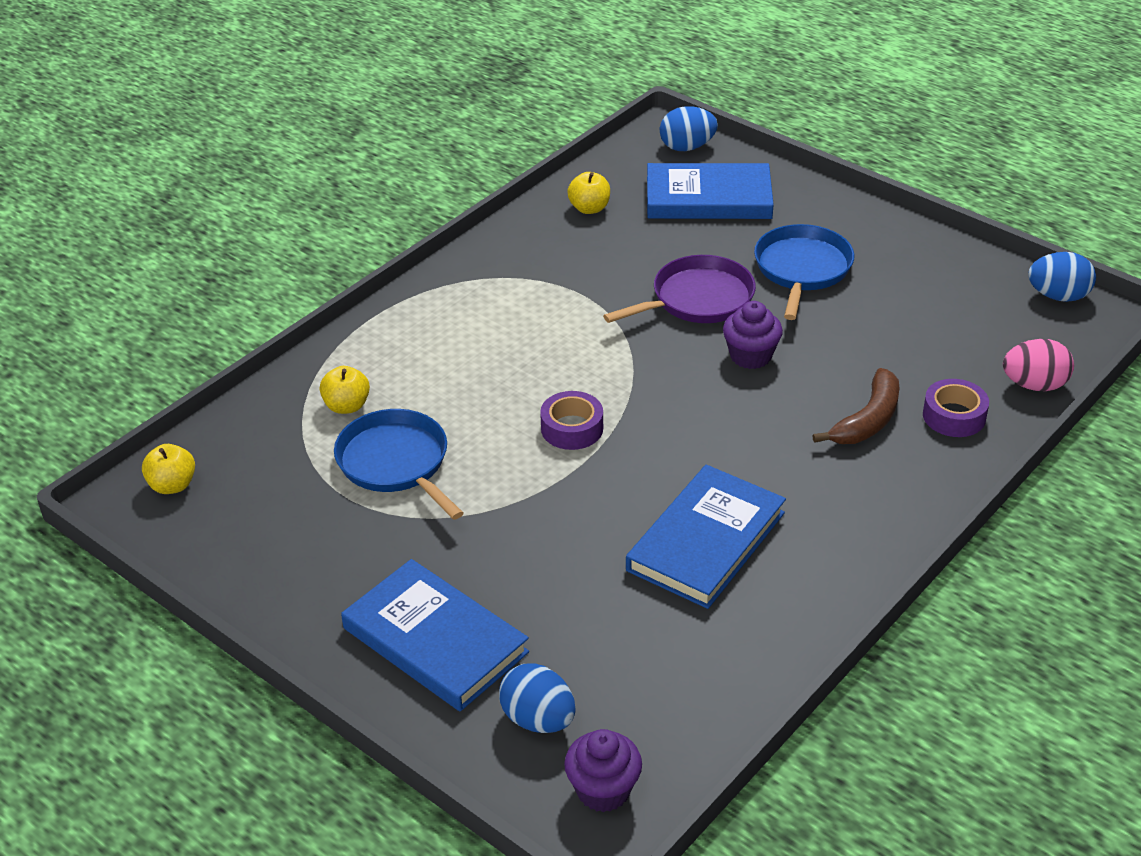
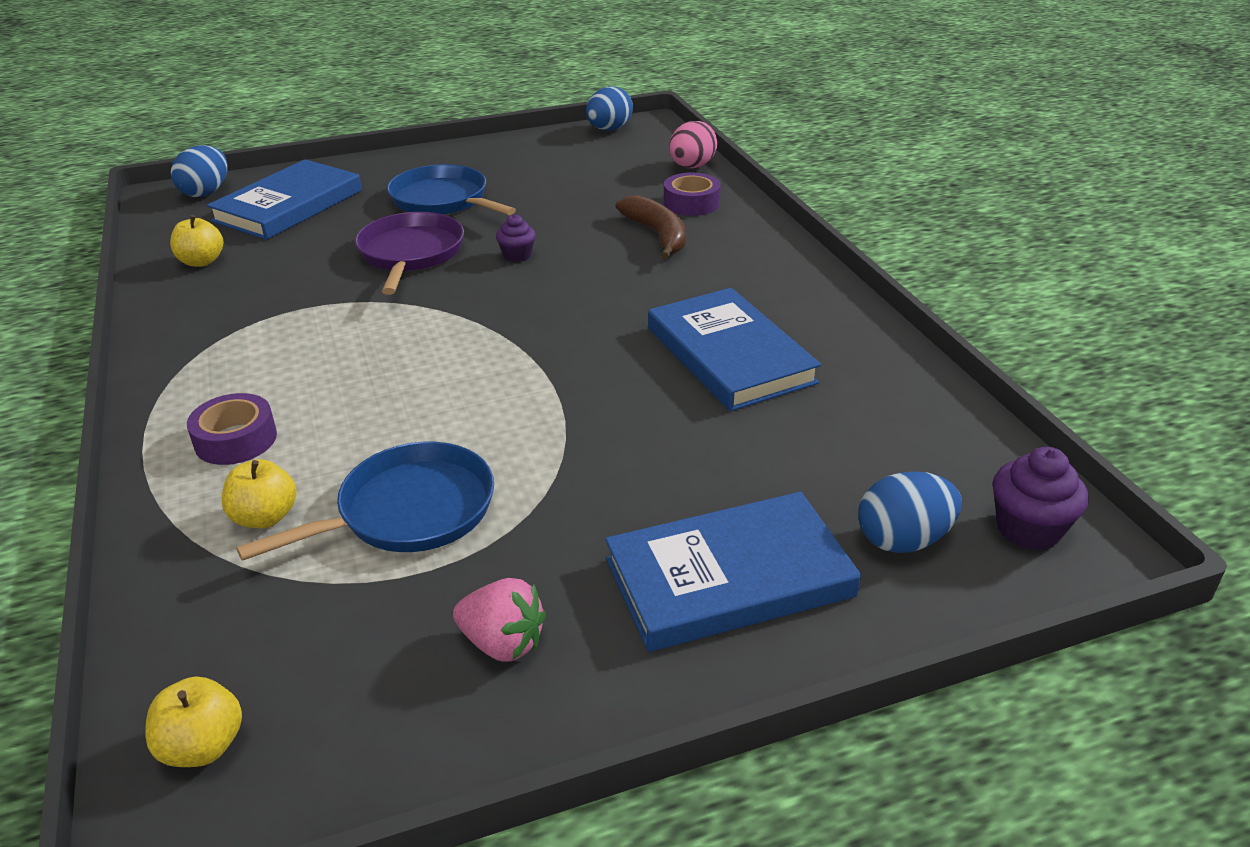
camera: 60 degrees left, 5 degrees down
(311, 561) = (502, 643): none -> pink strawberry
(395, 463) = (409, 511): blue pan -> blue pan turned 150 degrees clockwise
(572, 428) = (497, 375): purple tape -> purple tape (236, 439)
(750, 356) = (517, 255): purple cupcake -> purple cupcake, size x0.65

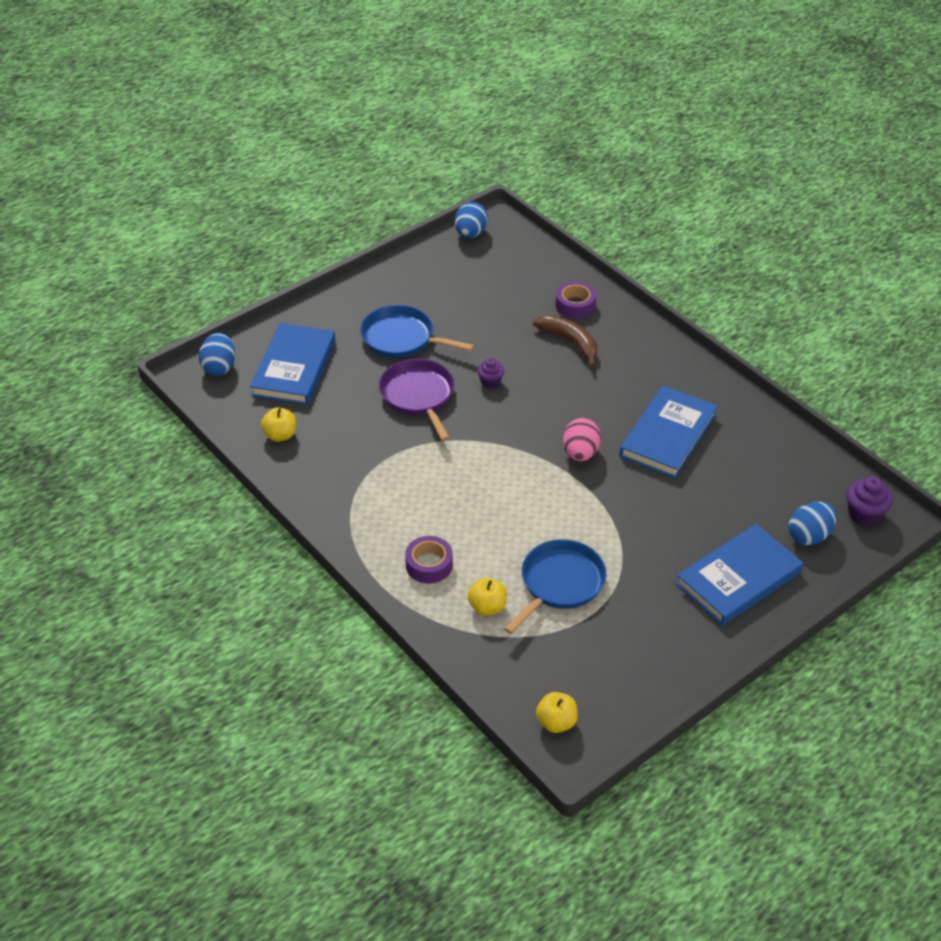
camera: 20 degrees left, 10 degrees up
(502, 643) = (654, 639): pink strawberry -> none
(691, 167) = (554, 266): pink egg -> pink egg (580, 453)
(730, 355) = (668, 435): blue book -> blue book turned 75 degrees clockwise

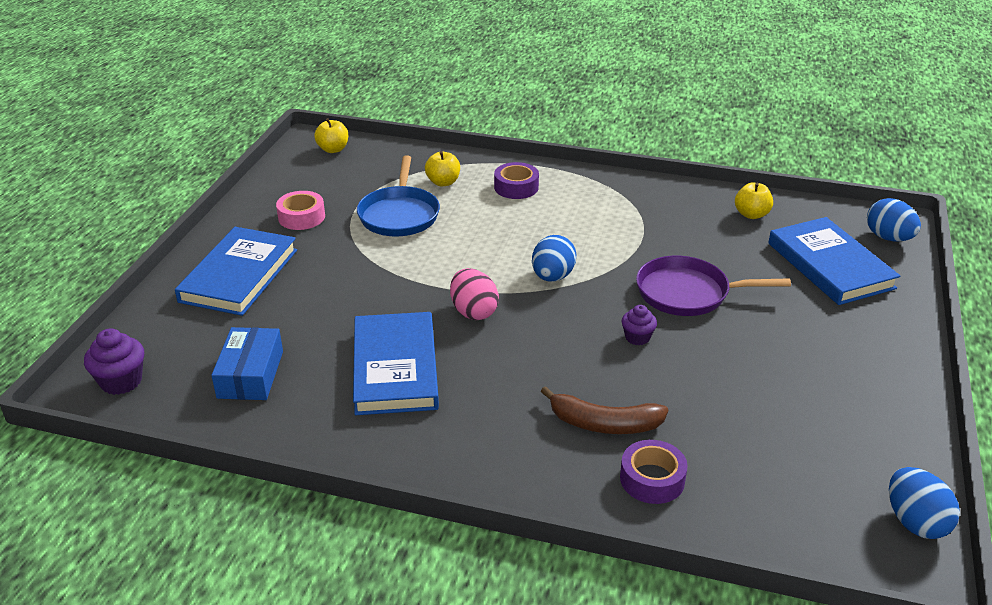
camera: 145 degrees right, 10 degrees down
(401, 338) = (783, 338): blue pan -> none
(418, 395) = (687, 293): purple pan -> purple pan turned 150 degrees clockwise
(649, 626) = (301, 217): none -> pink tape
(770, 477) = (250, 374): none -> blue box
(809, 536) = (180, 336): blue egg -> blue egg (552, 277)

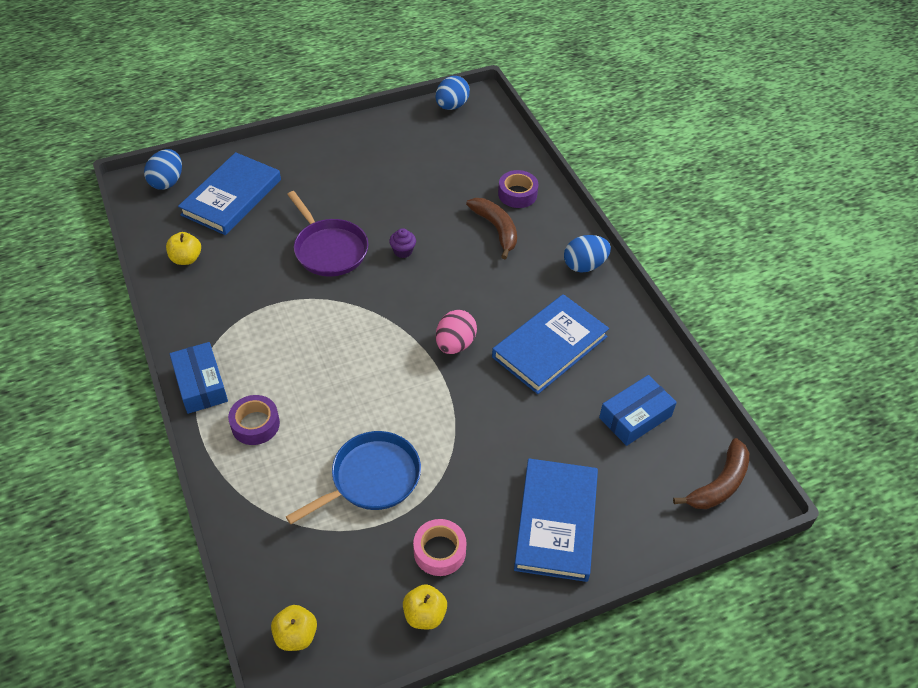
camera: 130 degrees left, 15 degrees up
(121, 381) = (719, 484): purple cupcake -> brown banana
(239, 275) = (556, 522): blue book -> blue book turned 60 degrees counterclockwise
(443, 182) = (289, 485): yellow apple -> yellow apple (424, 615)
(552, 277) = (373, 326): blue egg -> blue egg (584, 265)
(586, 179) = (201, 384): none -> blue box

